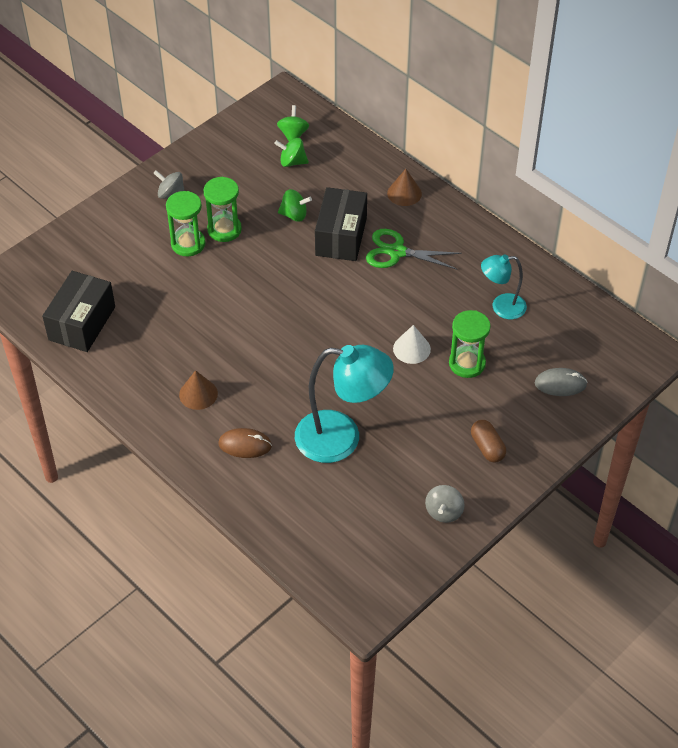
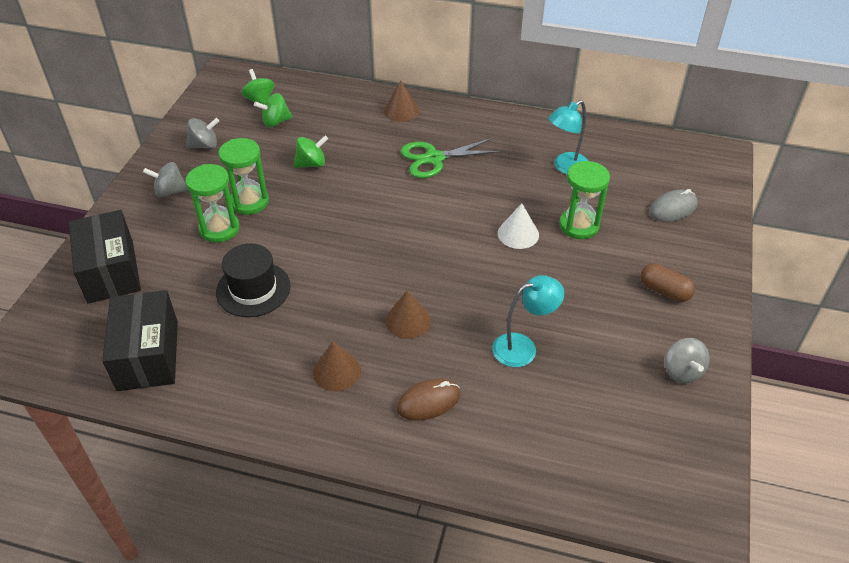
camera: 30 degrees left, 5 degrees down
(181, 305) = (253, 289): none -> black hat
(222, 162) = (204, 145): none -> grey spinning top
(274, 380) = (408, 321): none -> brown cone
(341, 236) = (371, 165): black box -> black box (111, 271)
(341, 438) = (523, 347): turquoise lamp -> turquoise lamp, size x0.56

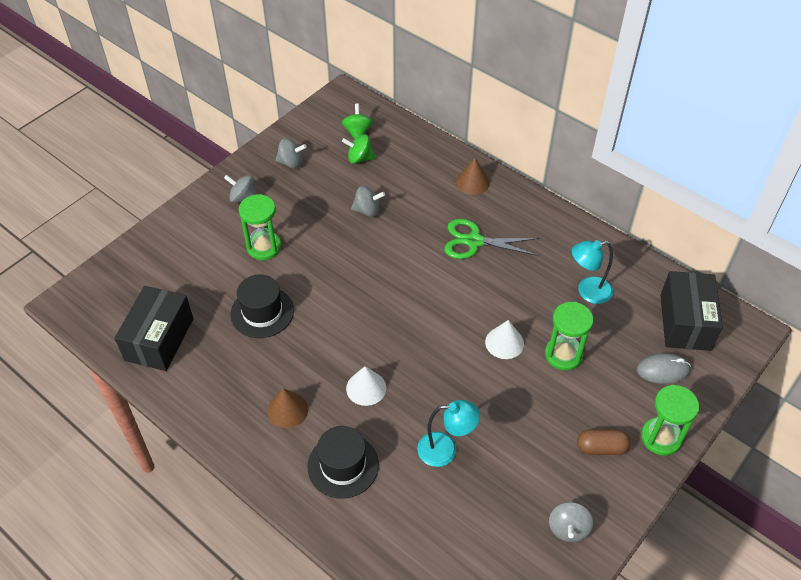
camera: 25 degrees right, 5 degrees up
(111, 271) = (166, 256): black box -> black box (685, 322)
(249, 202) = (299, 230): green hourglass -> green hourglass (661, 437)
(311, 164) = (367, 210): green spinning top -> grey spinning top
(408, 321) = (366, 388): brown cone -> white cone
(428, 401) = (343, 465): brown mouse -> black hat
(664, 291) = (601, 448): brown capsule -> brown capsule turned 60 degrees counterclockwise

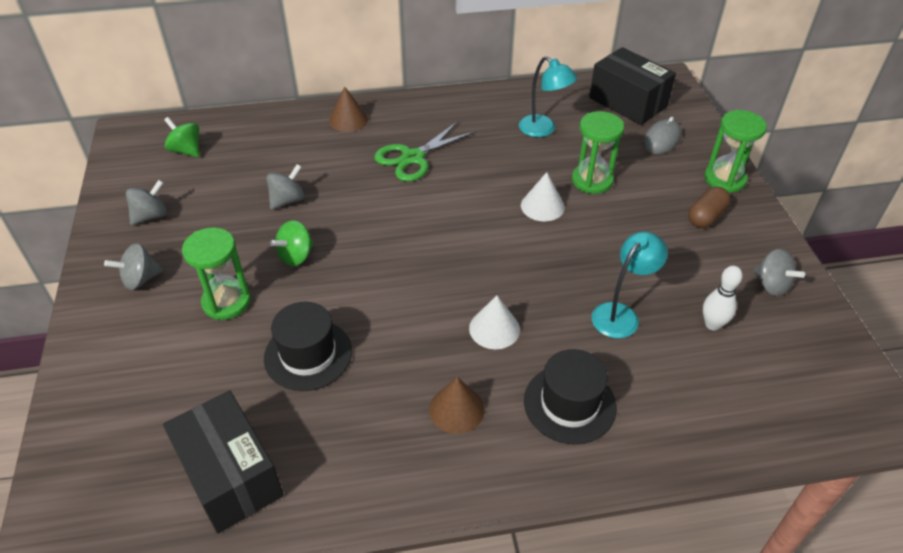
camera: 50 degrees left, 5 degrees down
(359, 158) = (219, 168): green spinning top -> green spinning top (296, 256)
(489, 510) = (712, 324): none -> white bowling pin
(587, 291) = (543, 130): turquoise lamp -> turquoise lamp turned 75 degrees counterclockwise

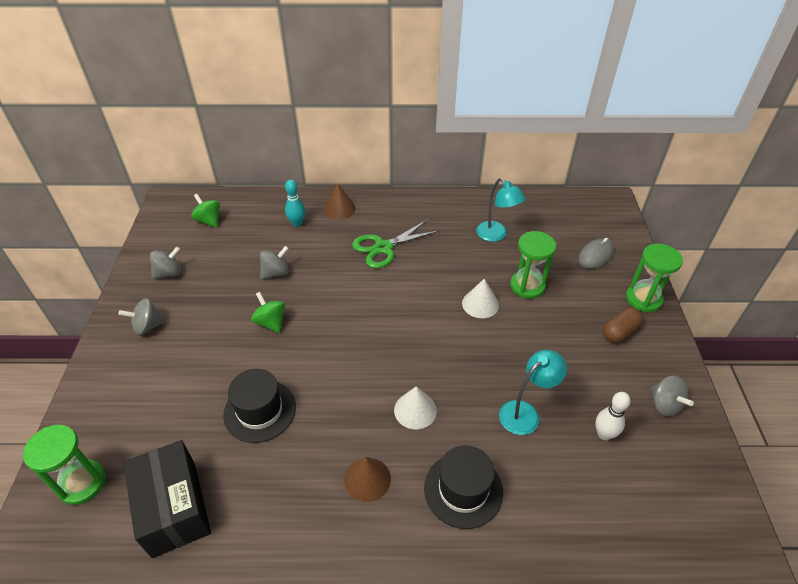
camera: 10 degrees right, 0 degrees up
(226, 302) = (208, 354): green hourglass -> green hourglass (82, 483)
(296, 256) = (271, 322): green spinning top -> green spinning top turned 90 degrees clockwise
(299, 142) = (297, 223): none -> turquoise bowling pin
(628, 102) = (573, 218): black box -> none

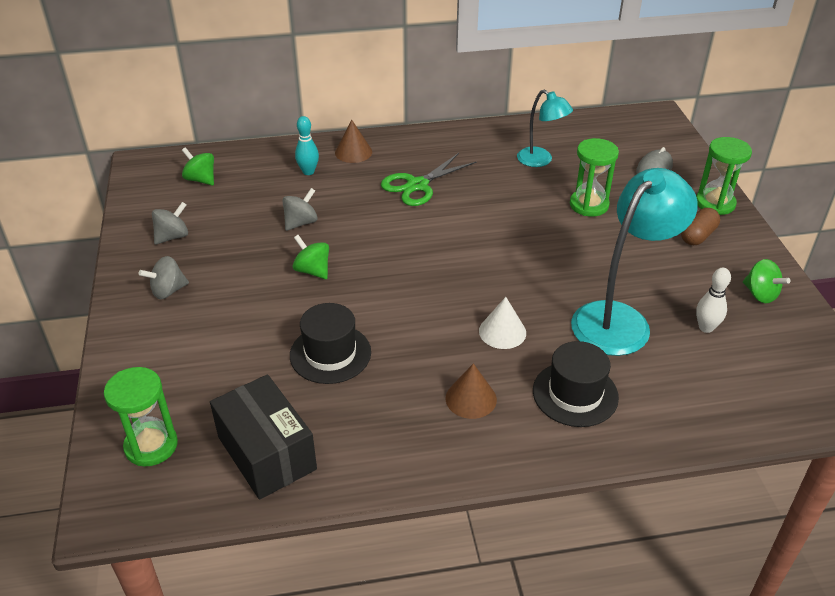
camera: 10 degrees left, 5 degrees down
(480, 304) = (542, 227): white cone -> none
(525, 413) = (620, 319): turquoise lamp -> turquoise lamp, size x1.77
(664, 404) = (760, 294): grey spinning top -> green spinning top

